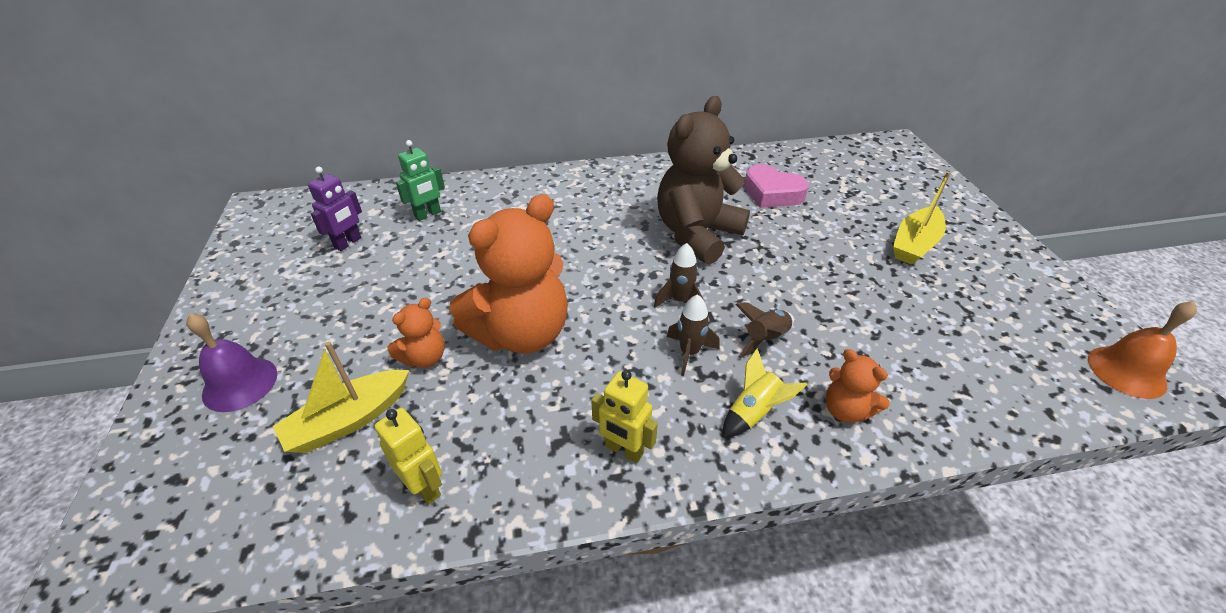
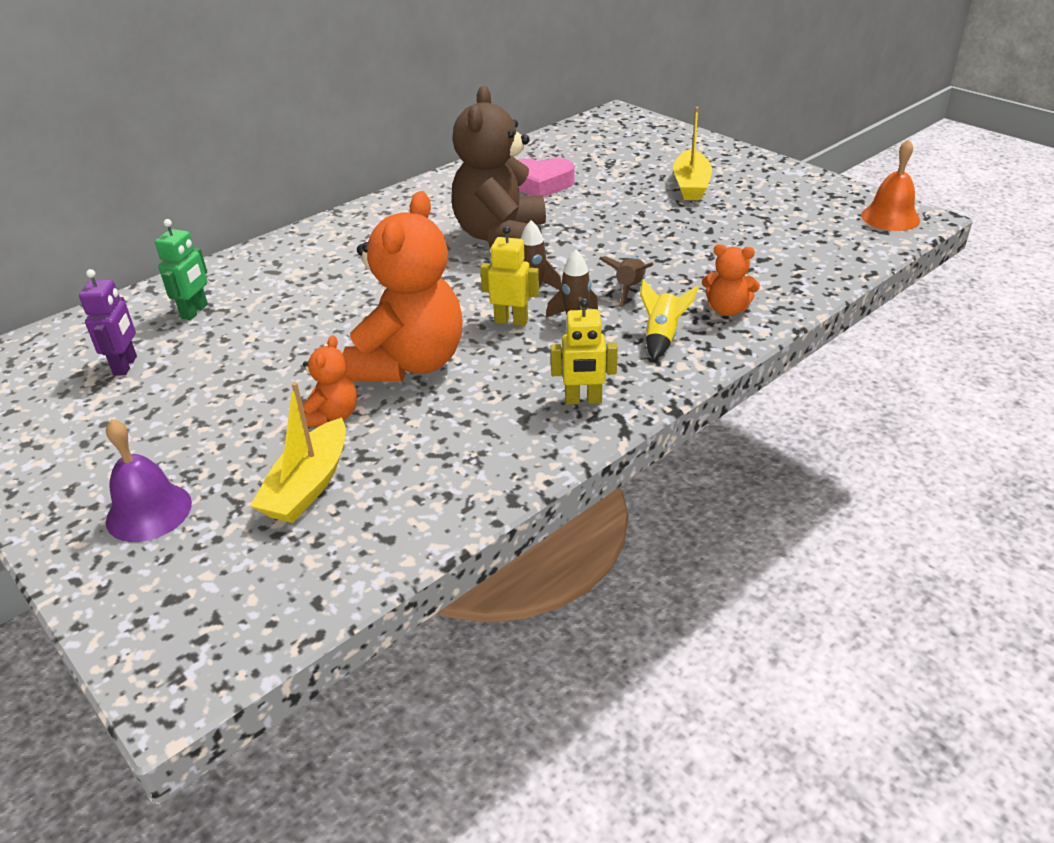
camera: 30 degrees left, 5 degrees down
(425, 487) = (437, 492): yellow robot -> yellow robot (511, 321)

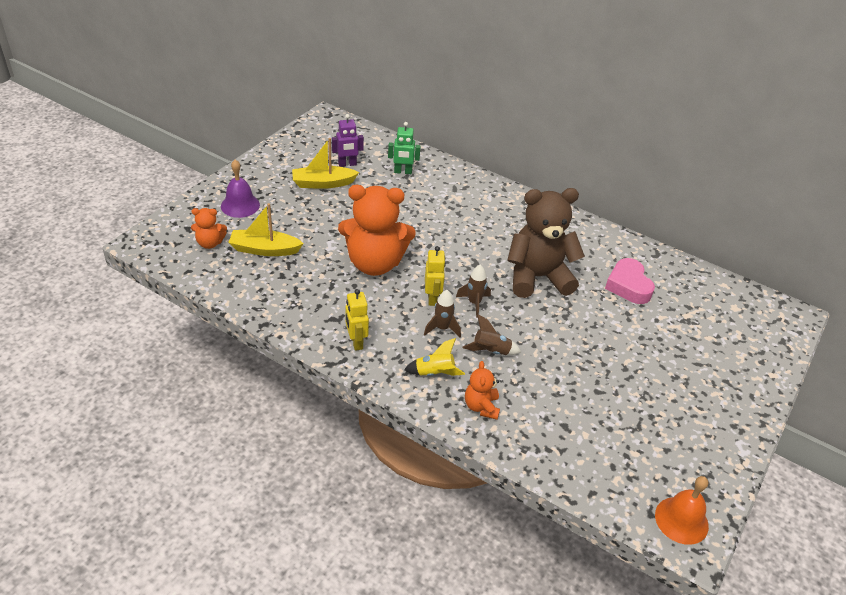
camera: 70 degrees right, 5 degrees up
(332, 416) = (320, 244): orange teddy bear -> orange teddy bear (210, 243)
(691, 185) = (674, 375): yellow boat -> yellow boat (323, 183)

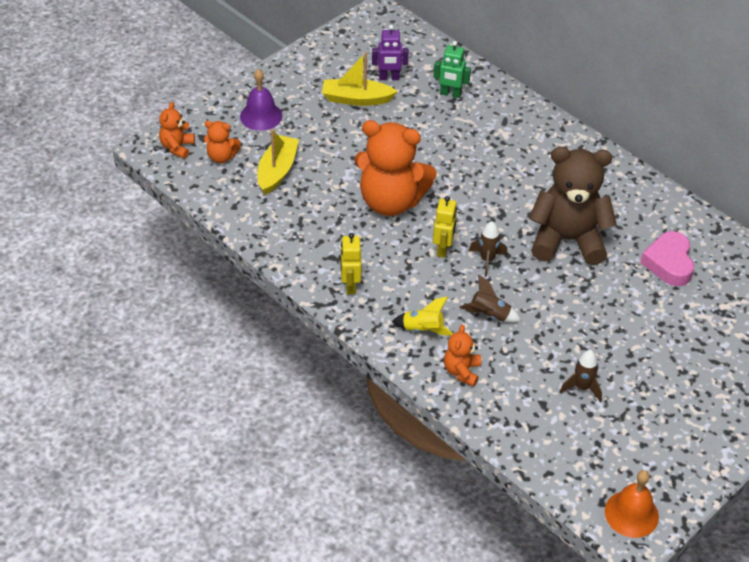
camera: 15 degrees right, 5 degrees up
(166, 239) = (177, 147): none -> orange teddy bear
(264, 249) = (277, 171): yellow boat -> yellow boat turned 90 degrees clockwise
(442, 328) = (444, 283): brown rocket -> brown rocket (582, 387)

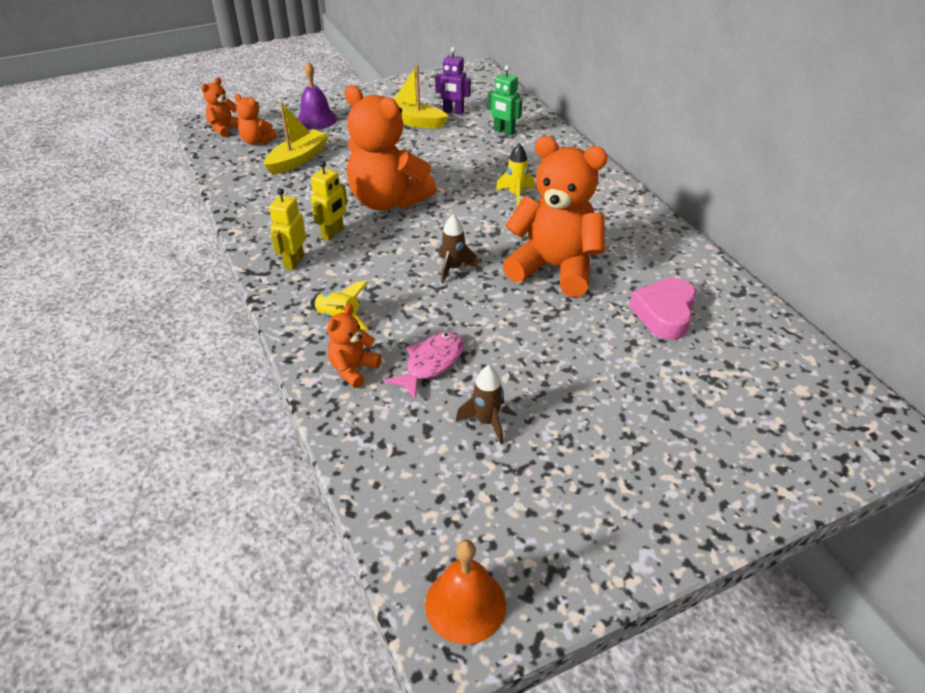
camera: 20 degrees right, 5 degrees down
(443, 249) = (413, 250): yellow robot -> yellow robot (333, 233)
(489, 315) = (422, 320): brown rocket -> none
(499, 169) = (516, 195): none -> yellow rocket
(517, 351) = (431, 363): none -> pink fish
(567, 240) = (554, 268): brown teddy bear -> orange teddy bear

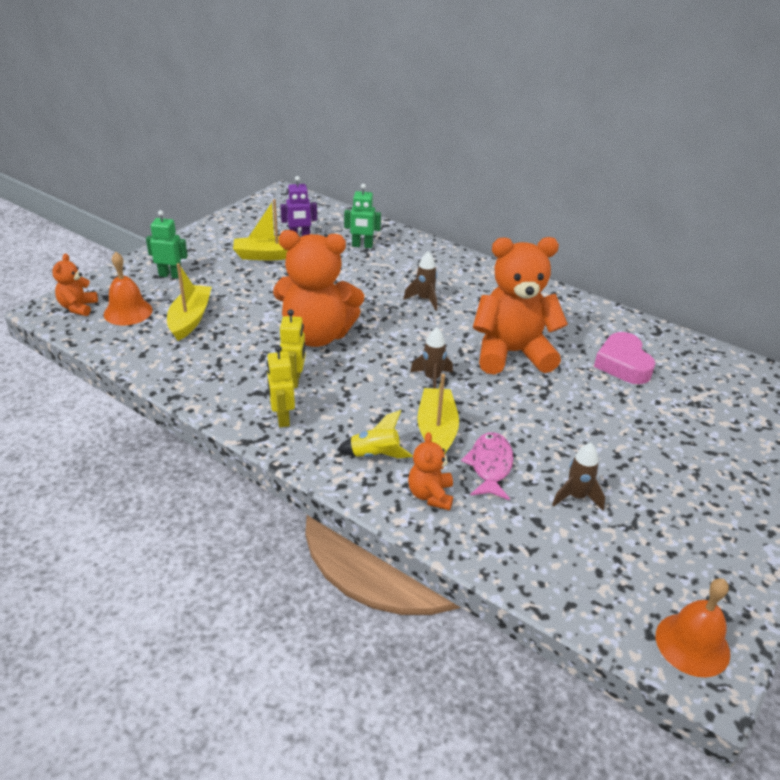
camera: 30 degrees left, 5 degrees down
(257, 141) = (128, 312): orange teddy bear -> orange bell
(316, 119) = (170, 275): purple bell -> green robot
(412, 316) = (436, 431): none -> yellow boat
(516, 195) = (424, 300): yellow rocket -> brown rocket

